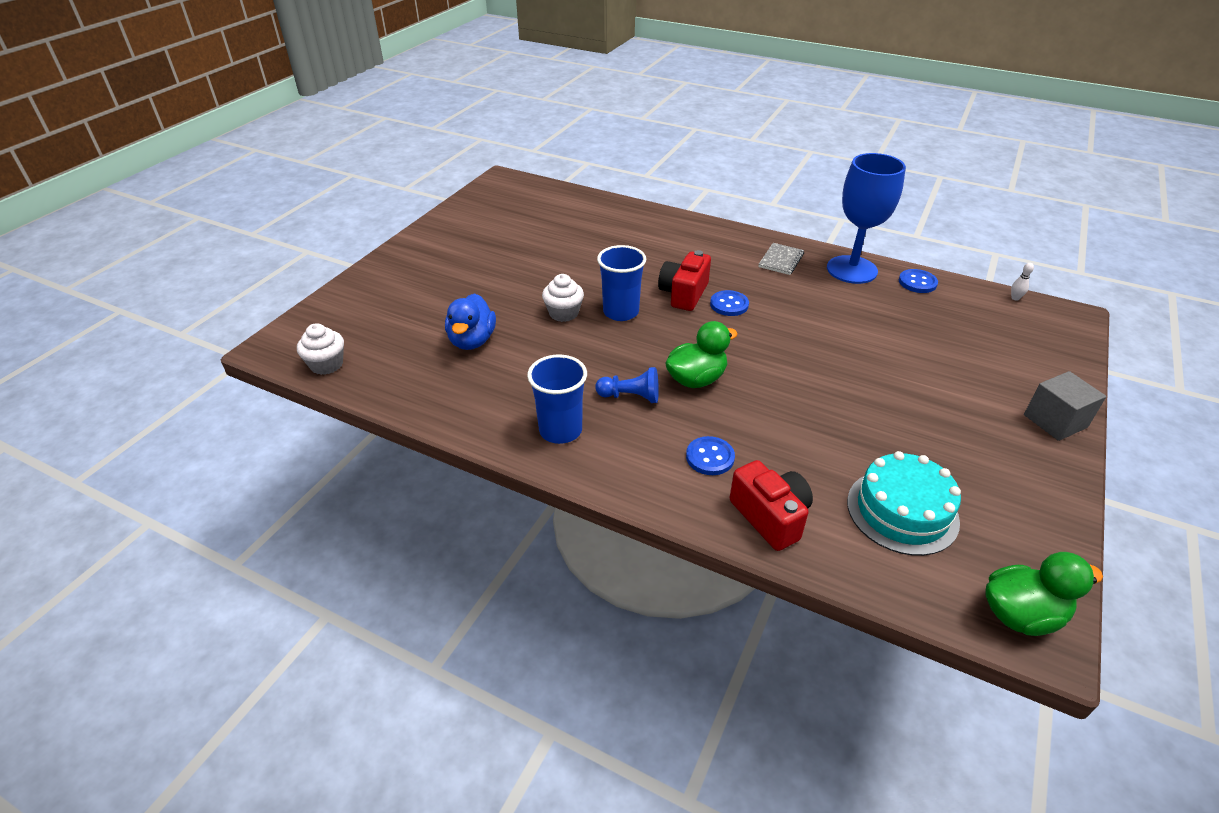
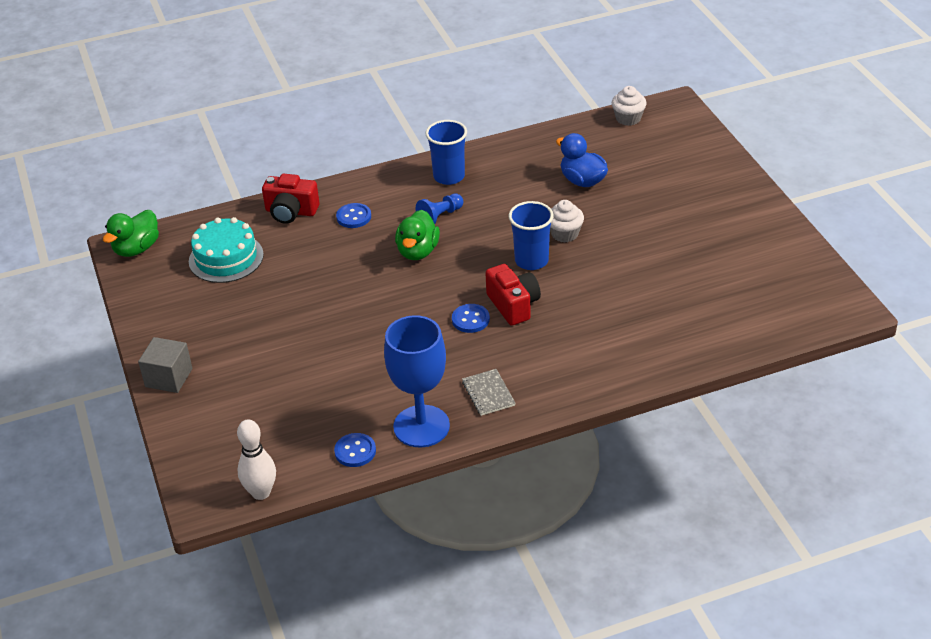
camera: 135 degrees right, 0 degrees up
(1015, 298) = (261, 492): white bowling pin -> white bowling pin, size x2.23

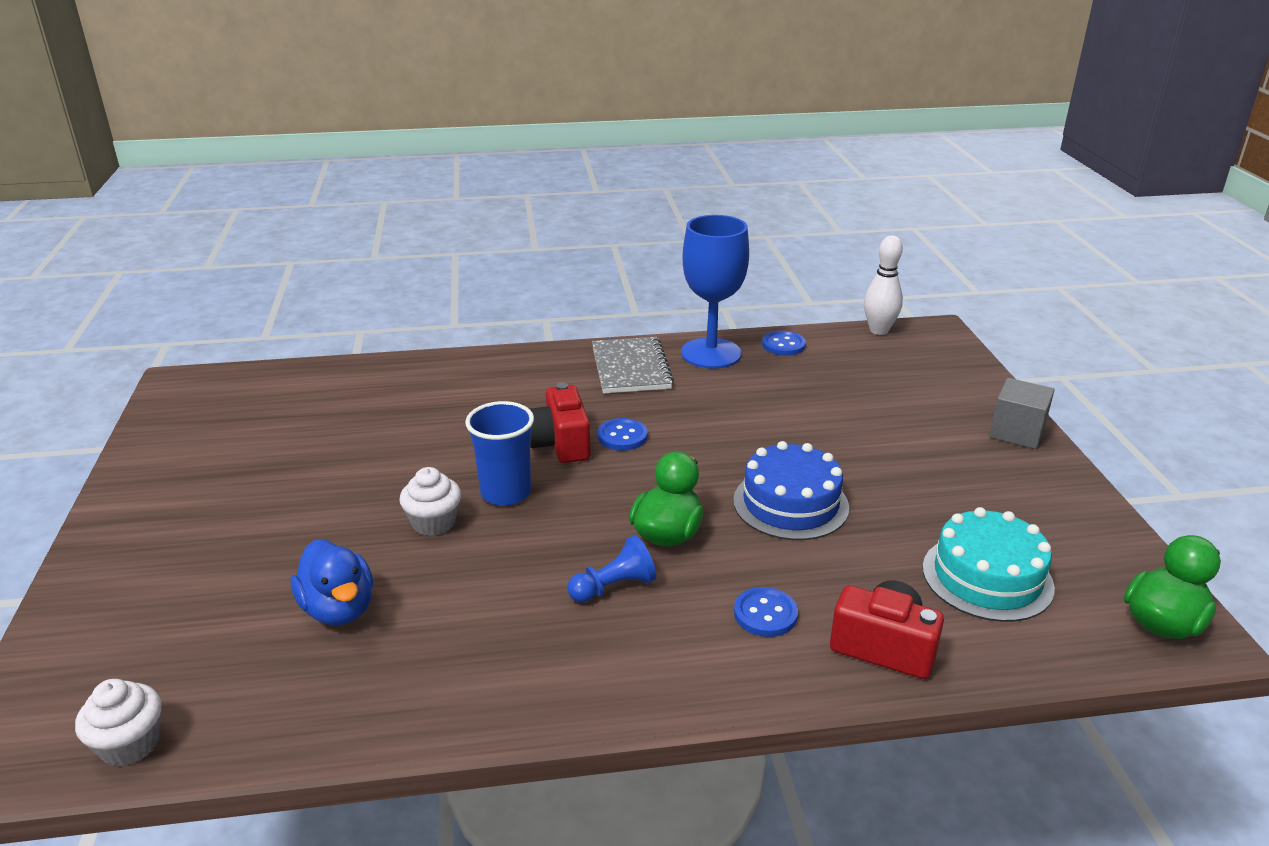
camera: 170 degrees left, 10 degrees down
(342, 285) = (790, 504): none -> blue cake
(449, 176) = (569, 667): blue cup -> none
(488, 393) = (631, 368): grey notebook -> grey notebook, size x1.63

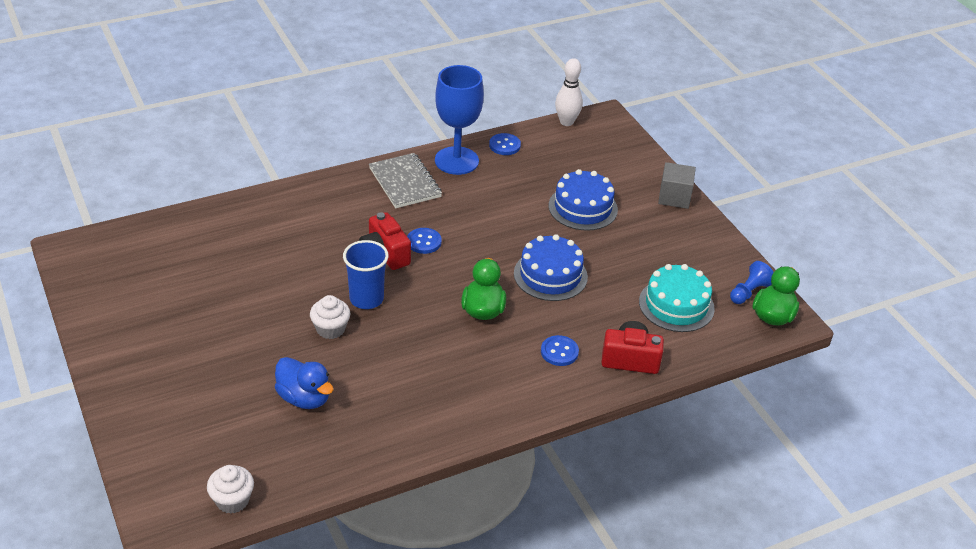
camera: 20 degrees left, 10 degrees up
(614, 587) = (465, 352): blue pawn -> blue pawn (749, 292)
(870, 427) = (583, 207): none -> blue cake

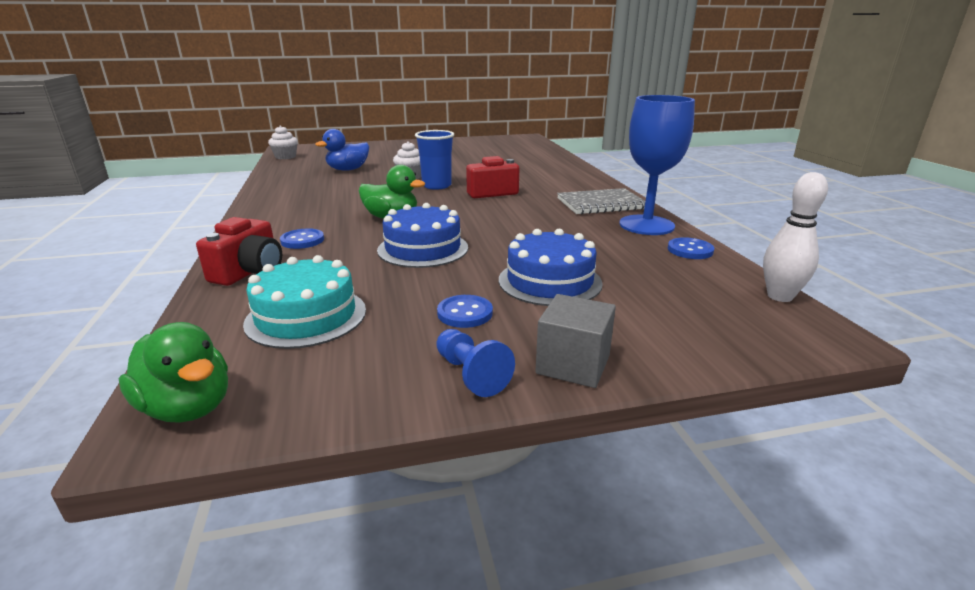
camera: 105 degrees right, 15 degrees down
(424, 242) = (504, 205): blue button -> blue button (465, 313)
(749, 292) = (271, 393): blue pawn -> blue pawn (471, 374)

